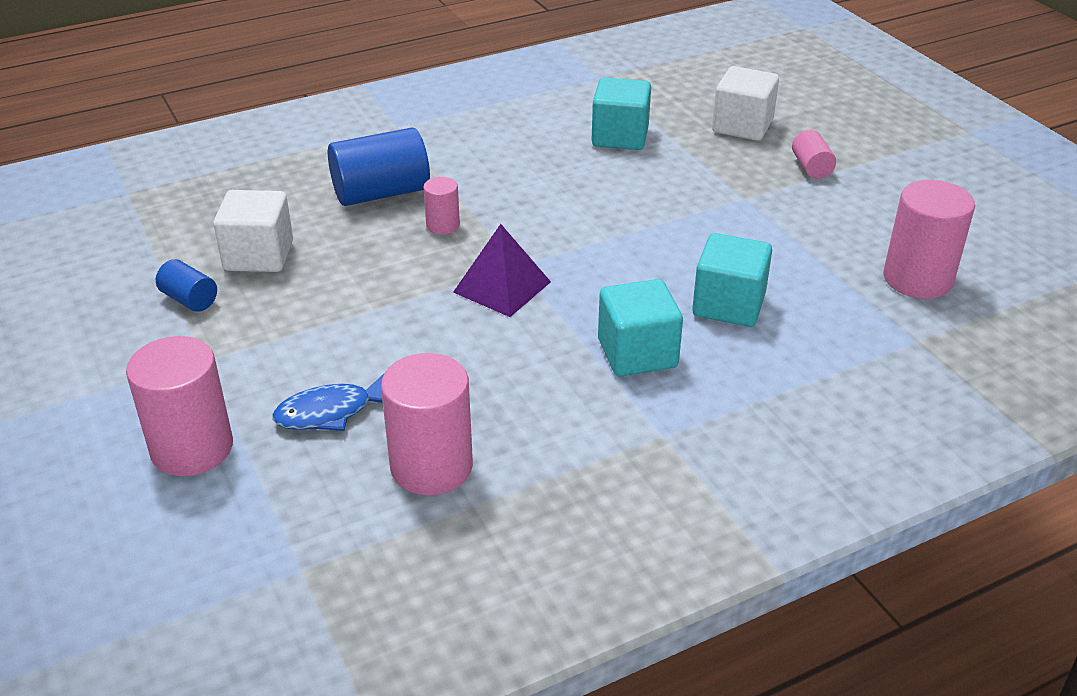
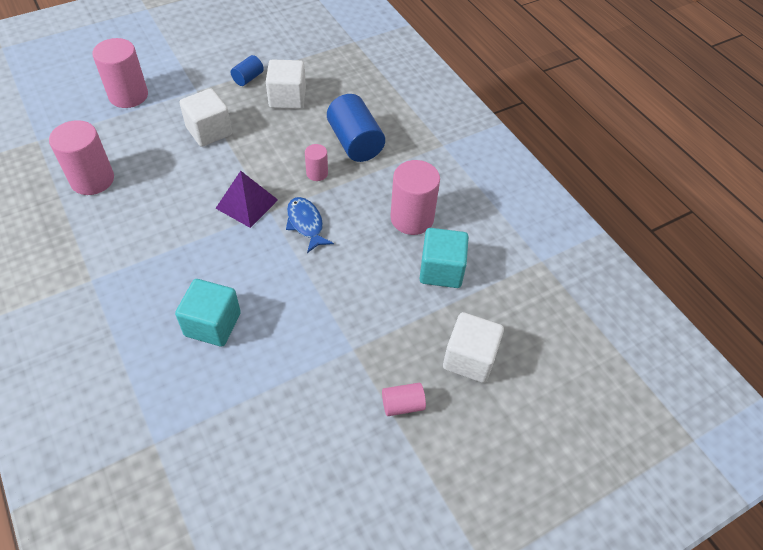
camera: 85 degrees right, 15 degrees up
(325, 335) = (209, 131): none -> white cube
(330, 412) = (144, 139): blue fish -> blue fish (306, 224)
(637, 353) = (169, 270): turquoise cube -> none
(917, 279) = (231, 460): pink cylinder -> pink cylinder (412, 218)

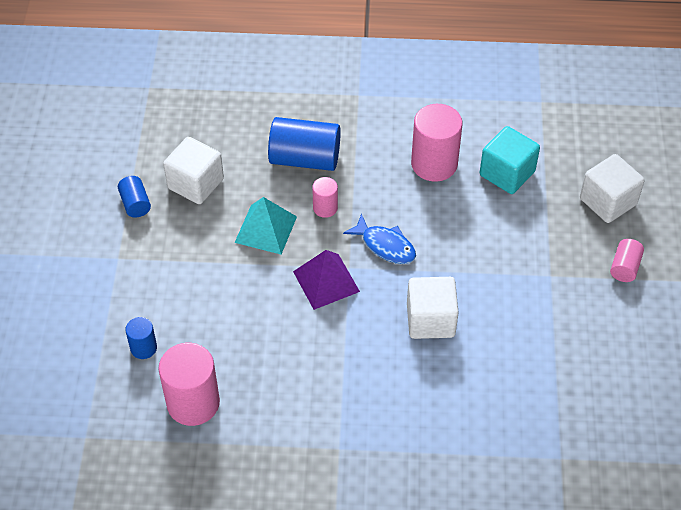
camera: 55 degrees left, 0 degrees up
(127, 135) = (143, 348): none -> blue cylinder
(128, 95) = (76, 324): pink cylinder -> none
(209, 131) = (195, 271): white cube -> white cube (430, 320)
(212, 324) = (459, 367): turquoise cube -> none
(273, 150) = (266, 229): none -> turquoise pyramid
(306, 224) = (385, 246): blue fish -> blue fish turned 150 degrees counterclockwise

